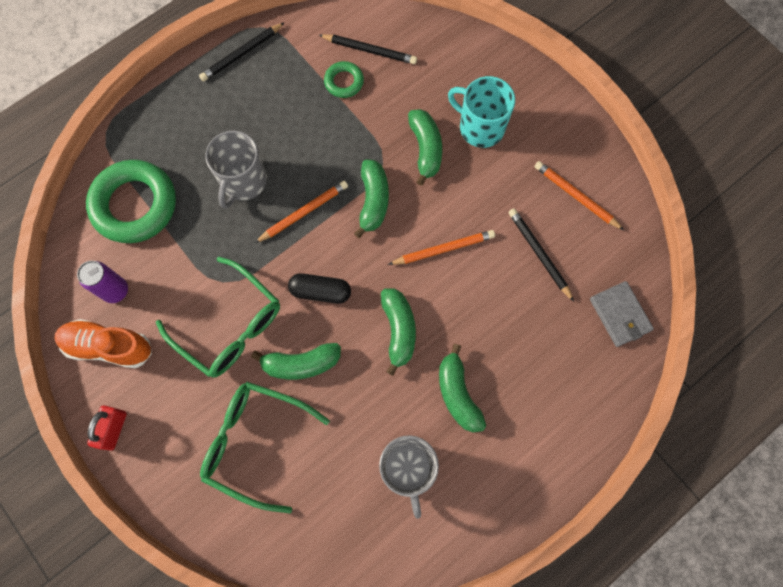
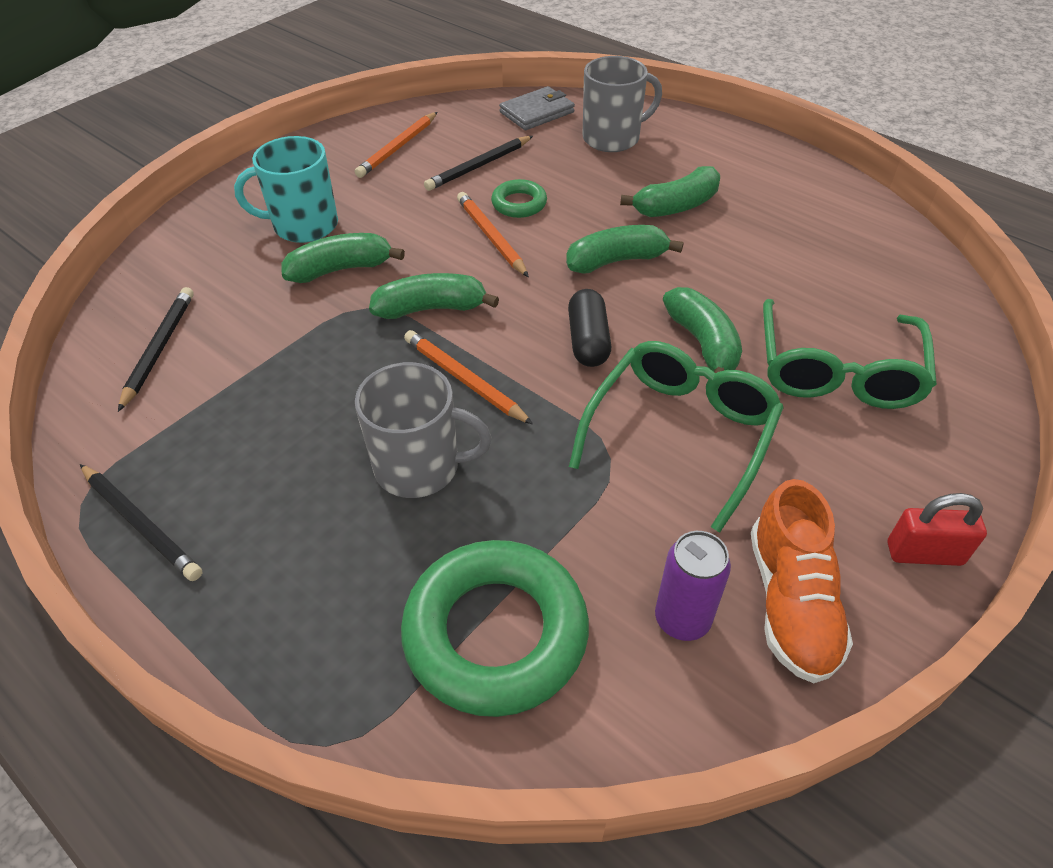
camera: 100 degrees left, 25 degrees down
(344, 82) = (219, 370): green ring -> green ring (519, 204)
(407, 469) = (786, 232): grey mug -> grey mug (612, 138)
(480, 127) = (303, 225): turquoise mug -> turquoise mug turned 60 degrees clockwise

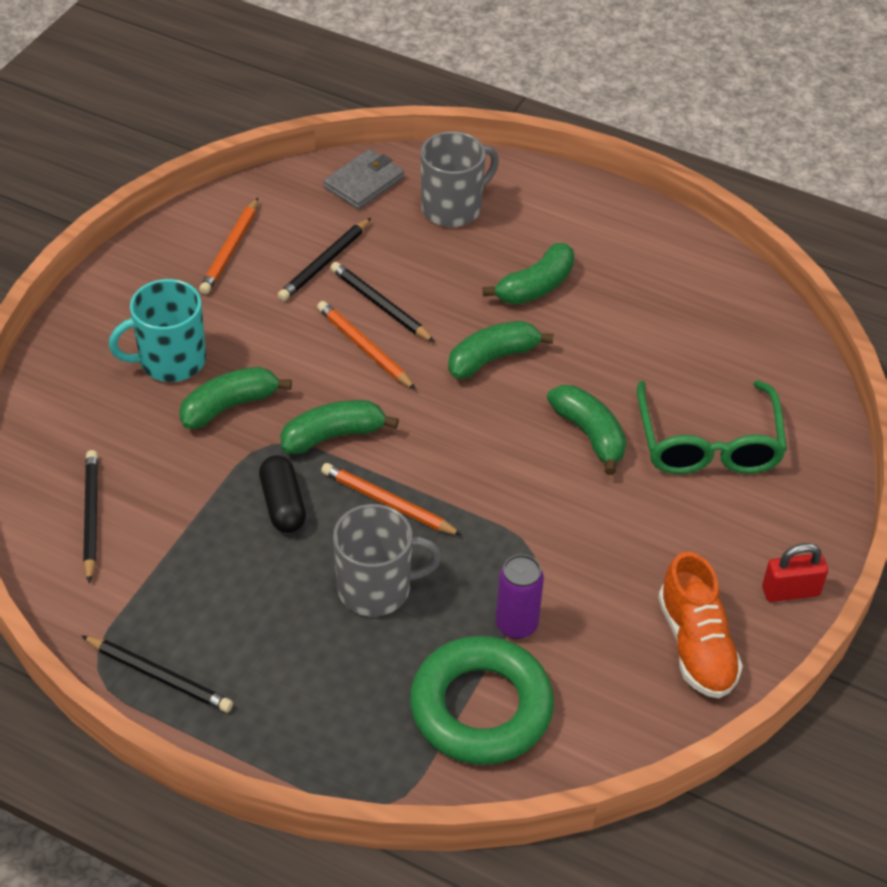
camera: 15 degrees left, 0 degrees up
(519, 204) = (380, 304): green ring -> black pencil
(588, 341) = (487, 447): black capsule -> black capsule (283, 504)
(680, 434) = (587, 523): green glasses -> none
(682, 619) = (618, 672): purple can -> purple can (516, 625)

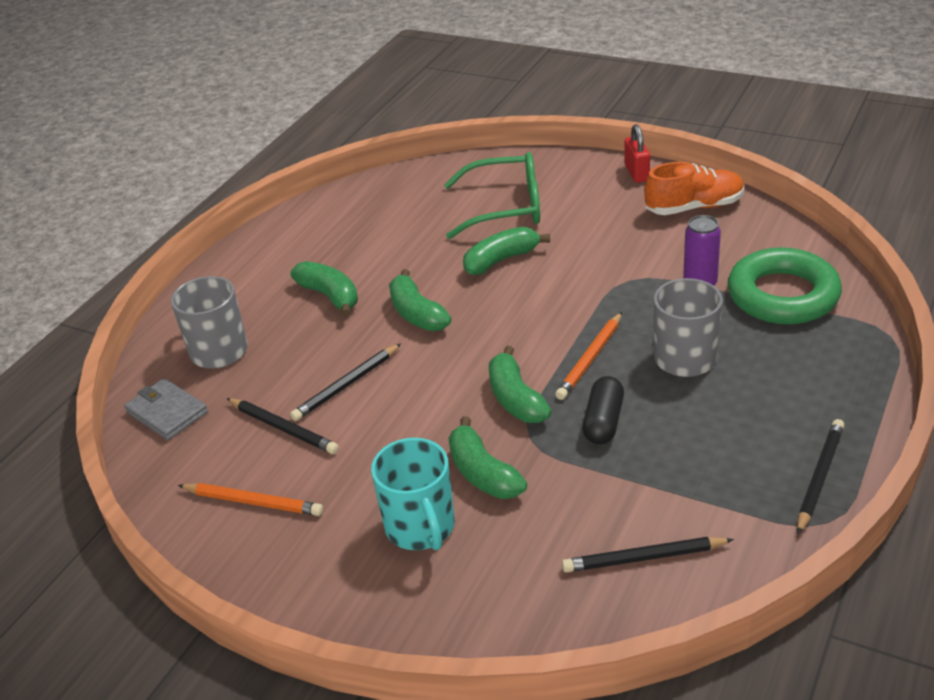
camera: 85 degrees left, 10 degrees down
(283, 504) = (603, 421): black capsule -> black capsule turned 60 degrees counterclockwise
(364, 347) = (403, 390): orange pencil -> none

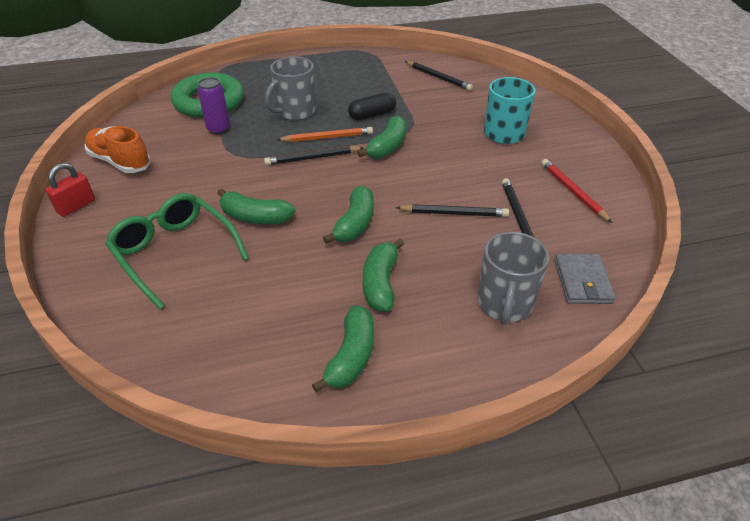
camera: 135 degrees left, 5 degrees up
(253, 502) = (573, 191): orange pencil -> red pencil
(483, 473) = (450, 132): green banana -> green banana (351, 356)
(820, 477) = (343, 58): black pencil -> black pencil (312, 158)

